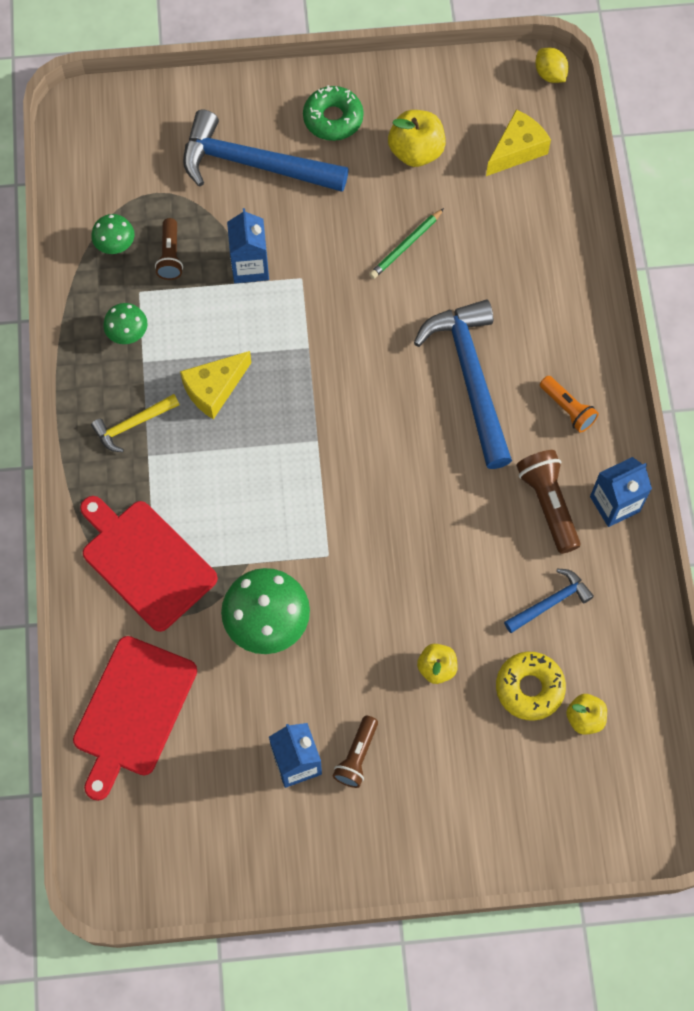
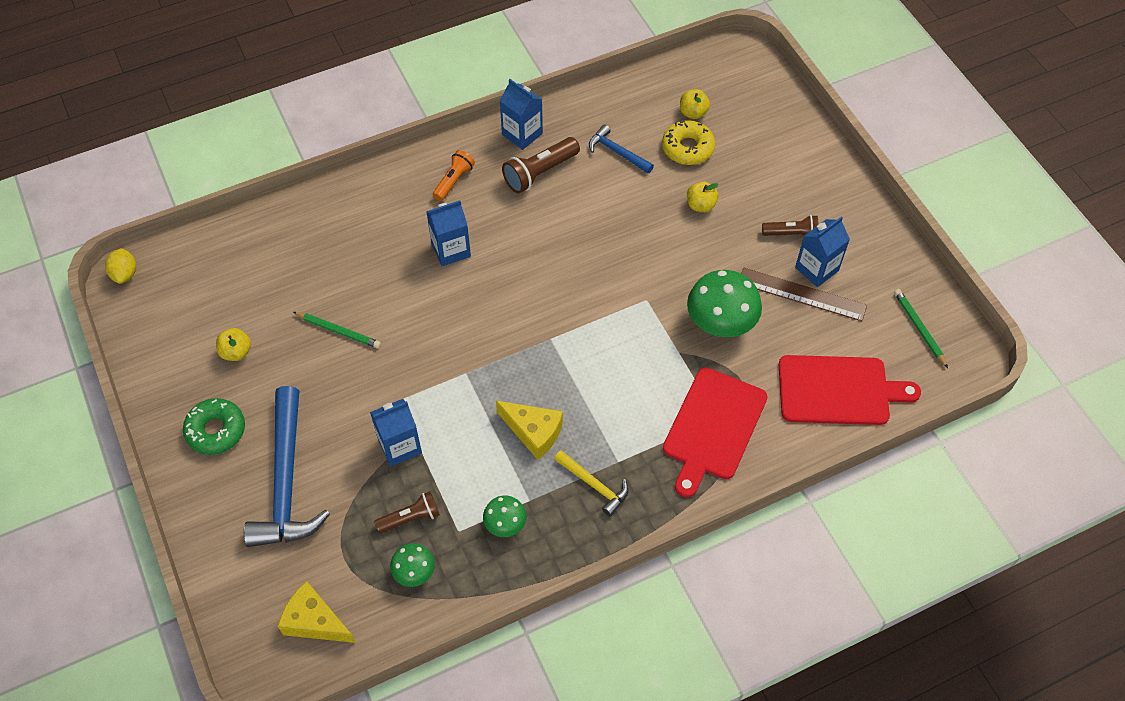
camera: 110 degrees left, 10 degrees down
(171, 842) = (919, 328): none -> green pencil
(269, 729) = (802, 294): none -> brown ruler
(416, 152) = (236, 352): yellow apple -> yellow apple, size x0.62
(470, 378) = (451, 250): blue hammer -> blue carton
(517, 150) = (214, 277): yellow cheese -> yellow cheese (315, 621)
(550, 74) = (125, 274): yellow lemon -> yellow lemon turned 45 degrees counterclockwise

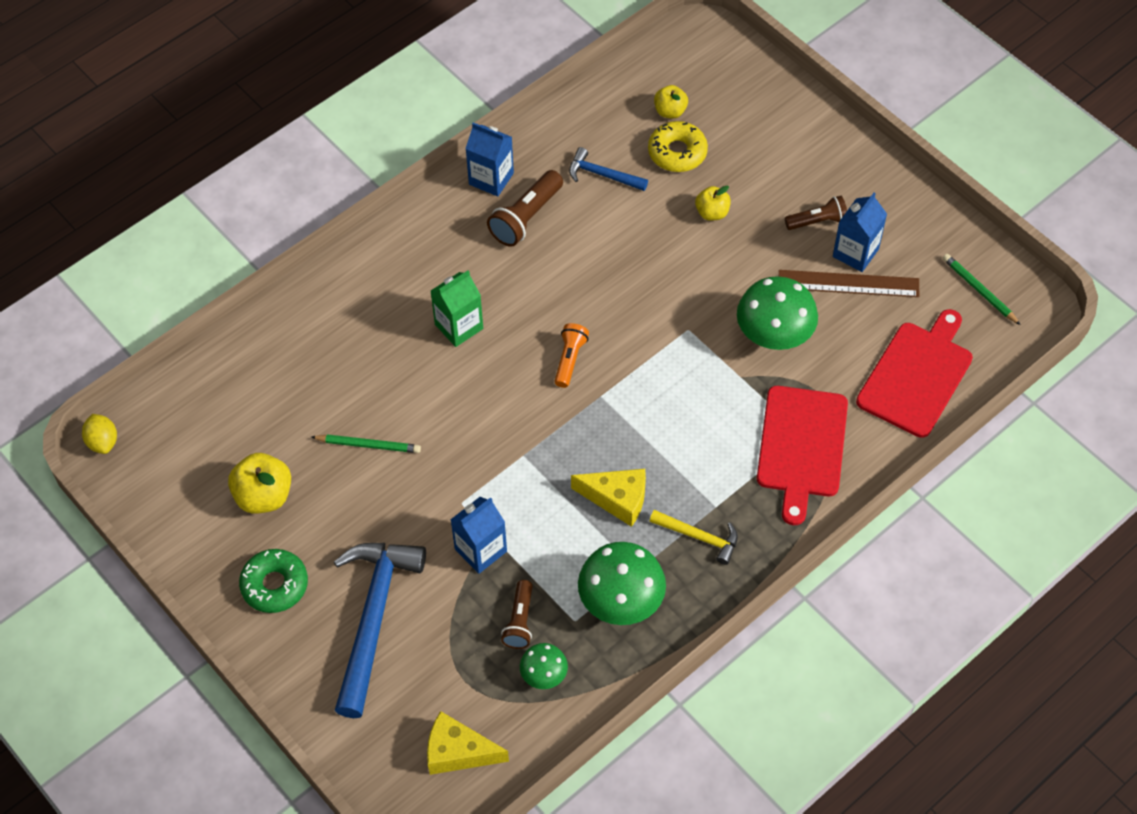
camera: 15 degrees left, 0 degrees up
(236, 352) = (264, 496): yellow apple -> yellow apple, size x1.61
(286, 481) = (373, 618): blue hammer -> blue hammer turned 150 degrees counterclockwise
(410, 518) = (519, 621): brown flashlight -> brown flashlight turned 135 degrees clockwise
(451, 250) = (459, 326): blue carton -> green carton
(454, 181) = (434, 249): orange flashlight -> orange flashlight (570, 359)
(505, 524) = (621, 601): green mushroom -> green mushroom, size x1.85
(838, 391) = (917, 376): red cutting board -> red cutting board turned 45 degrees counterclockwise

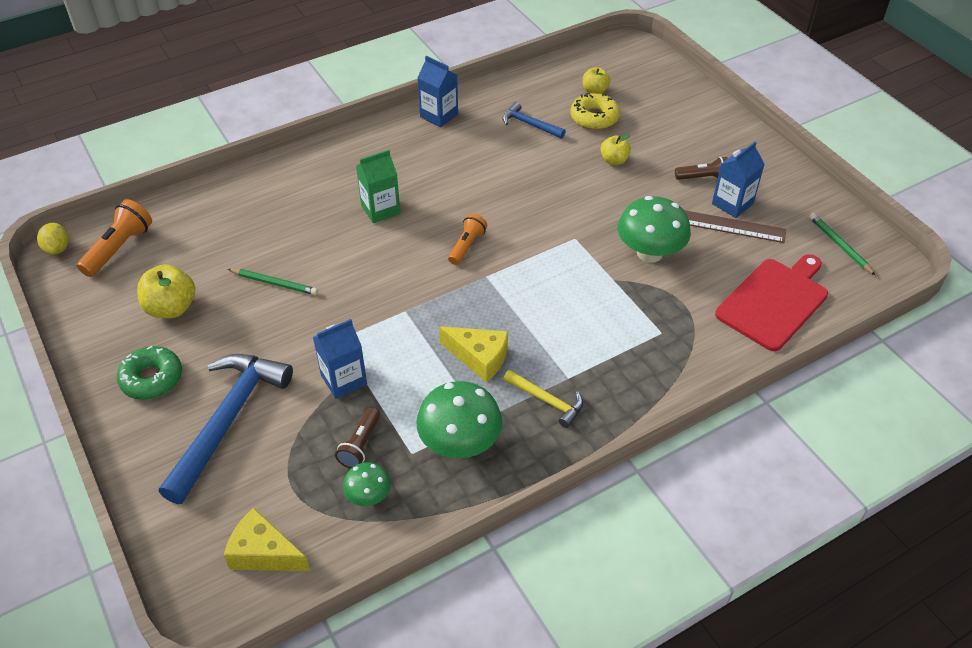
camera: 10 degrees right, 10 degrees down
(174, 429) = (119, 248): none -> orange flashlight
(526, 218) = (459, 144): brown flashlight -> none
(801, 446) = (658, 341): red cutting board -> none

